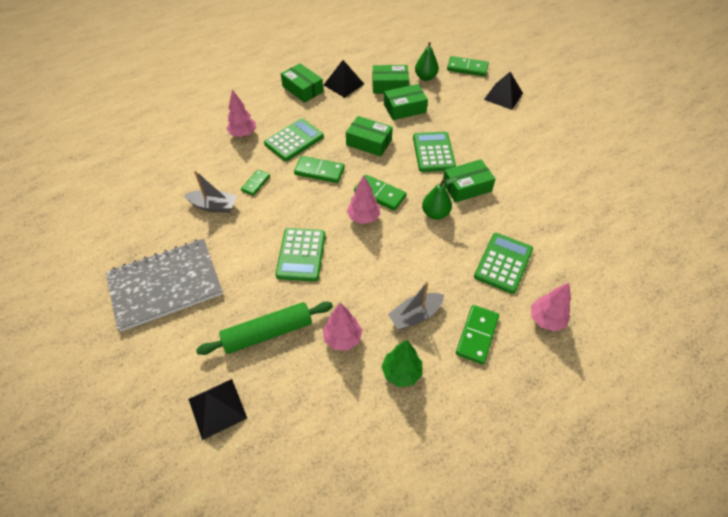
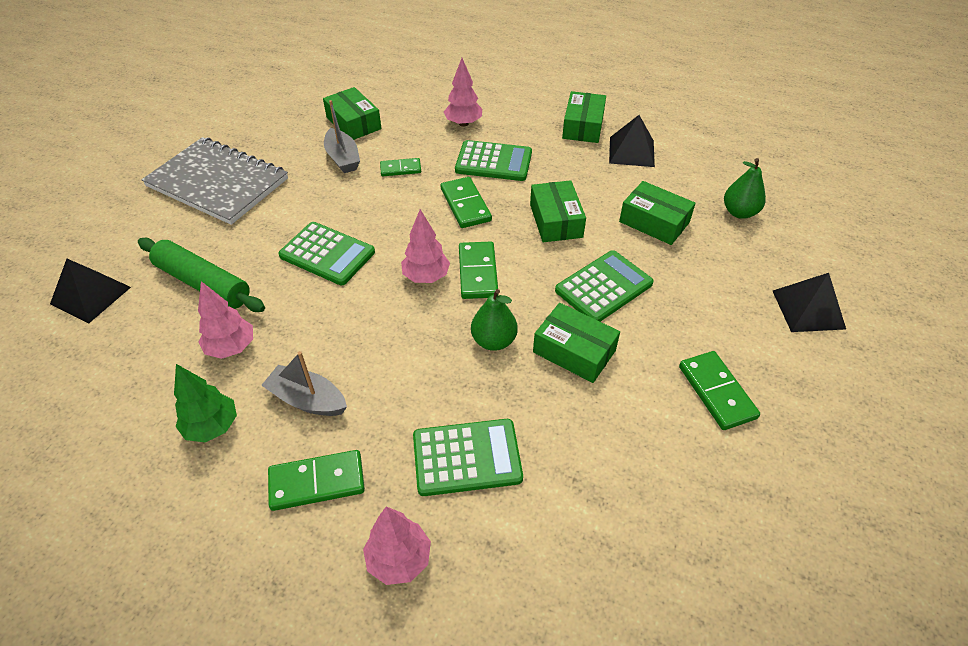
camera: 55 degrees right, 5 degrees down
(301, 255) = (327, 254): green calculator -> green calculator turned 120 degrees counterclockwise
(390, 86) = (679, 189): green box -> green box (353, 123)
(467, 68) = (816, 243): green domino -> green domino (717, 392)

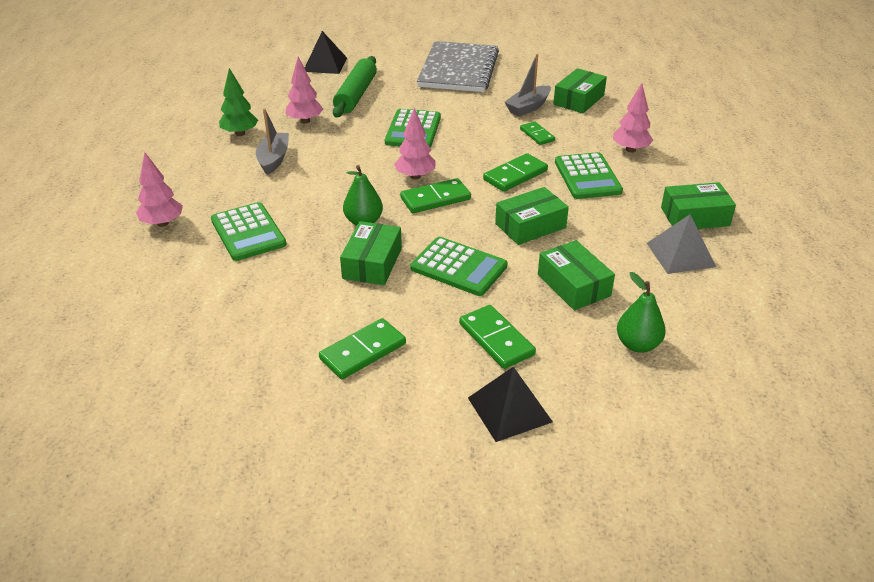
camera: 70 degrees right, 10 degrees down
(317, 482) = (211, 180): green domino -> green domino (496, 339)
(631, 151) = (680, 255): black pyramid -> grey pyramid
(654, 222) = (573, 285): green box -> green box turned 45 degrees counterclockwise

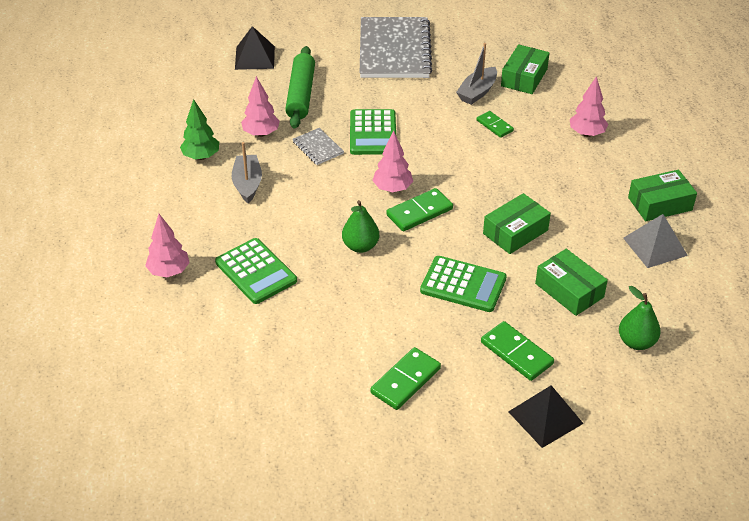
camera: 10 degrees left, 5 degrees up
(355, 137) = (318, 147): none -> grey notebook
(372, 263) = (384, 290): green box -> none
(515, 175) = (486, 176): green domino -> none
(587, 177) = (554, 170): green calculator -> none

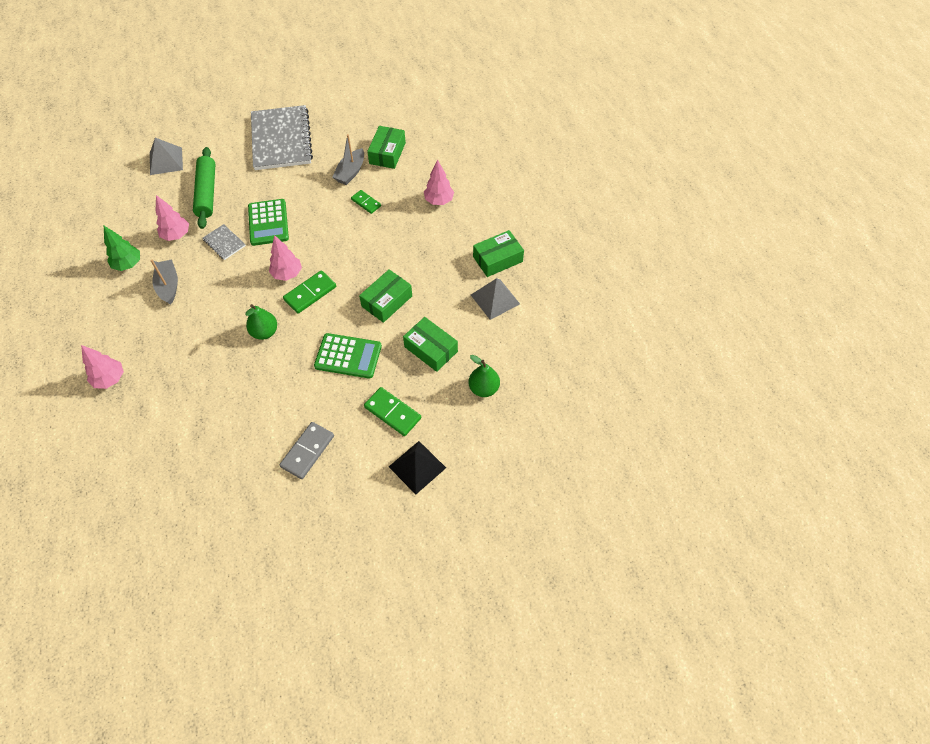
camera: 10 degrees left, 15 degrees up
(254, 57) = (166, 161): black pyramid -> grey pyramid
(256, 271) = (181, 368): green calculator -> none
(405, 381) = (307, 451): green domino -> grey domino

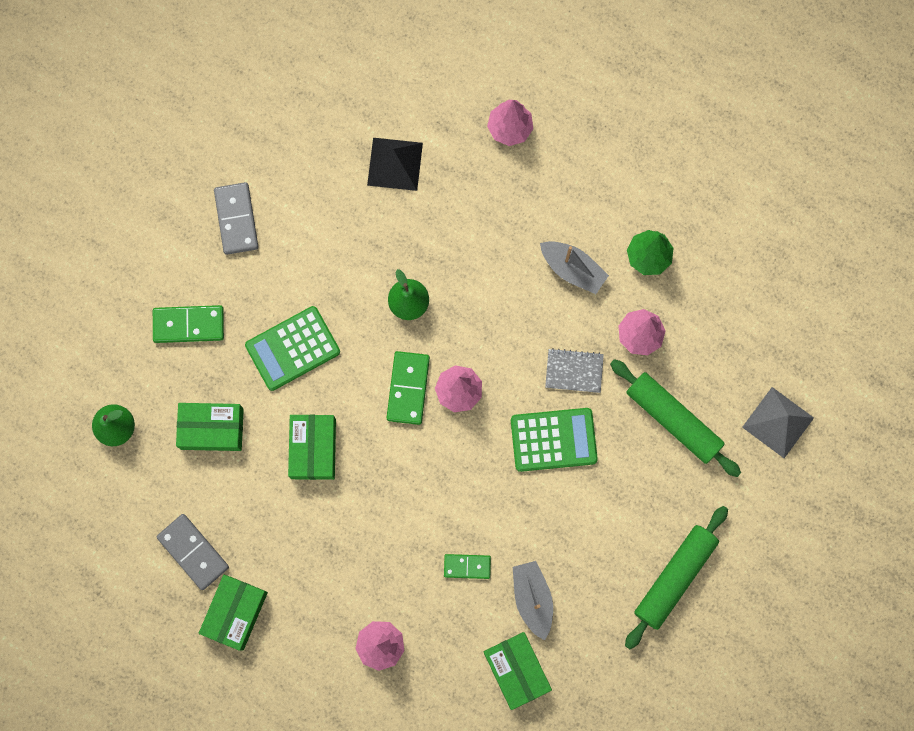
camera: 140 degrees right, 20 degrees up
(268, 223) = (553, 440): green calculator -> green calculator turned 135 degrees clockwise
(281, 139) = (674, 577): grey notebook -> green rolling pin
(417, 467) = (115, 290): black pyramid -> black pyramid (395, 164)
(495, 299) = (193, 552): grey pyramid -> grey domino

